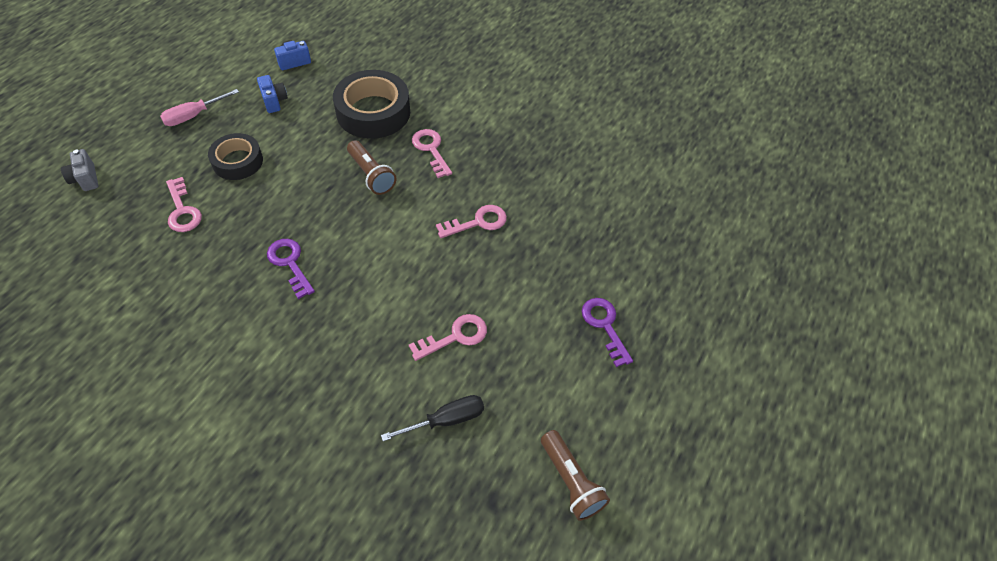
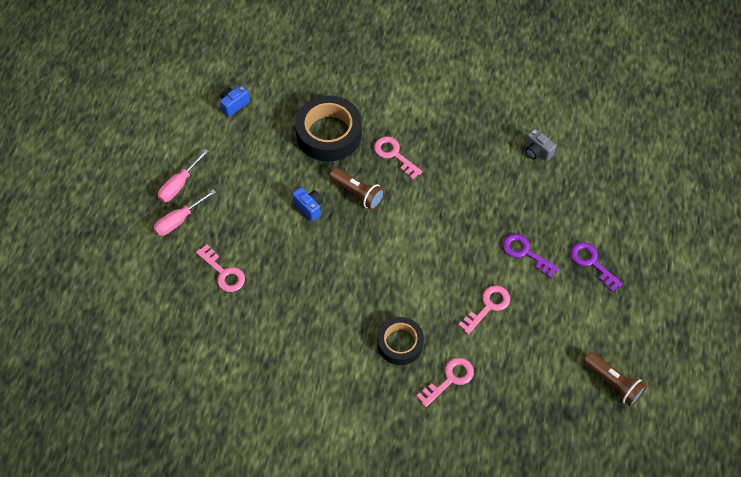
camera: 15 degrees left, 5 degrees up
(85, 179) = (126, 271): grey camera -> grey camera (537, 152)
(172, 147) = (179, 220): none -> pink screwdriver
(238, 161) = (242, 215): black tape -> black tape (400, 343)
(274, 101) = (239, 149): blue camera -> blue camera (309, 207)
(290, 263) = (334, 289): purple key -> purple key (525, 253)
(446, 420) = (510, 370): black screwdriver -> none
(478, 222) = (462, 208): pink key -> pink key (450, 379)

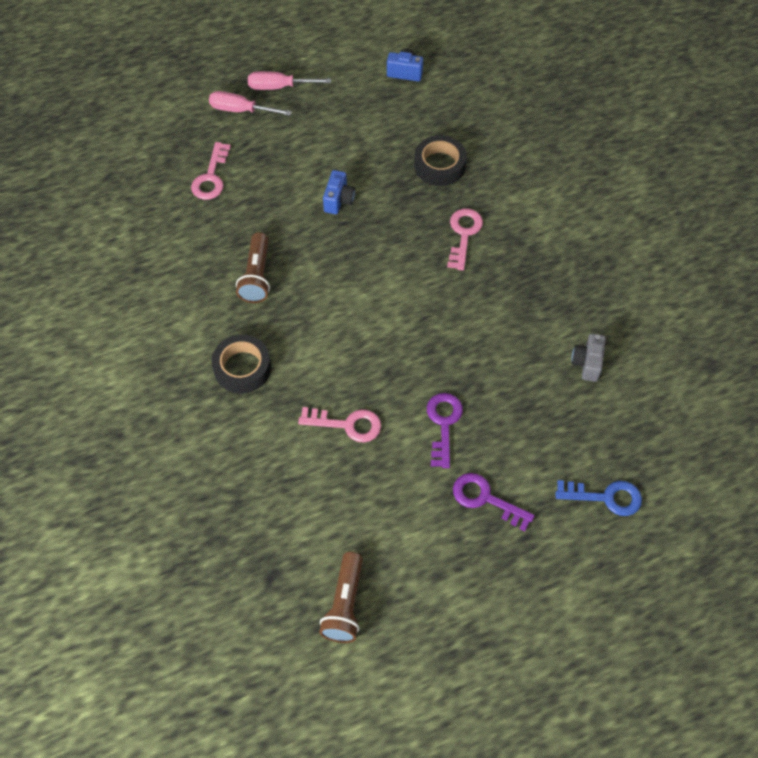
camera: 55 degrees right, 0 degrees up
(329, 134) = (439, 165): black tape -> black tape, size x0.63
(358, 193) = (389, 230): brown flashlight -> brown flashlight (257, 276)
(450, 379) = (233, 437): pink key -> none
(591, 263) = (485, 499): purple key -> purple key turned 75 degrees counterclockwise
(631, 201) = (606, 497): none -> blue key

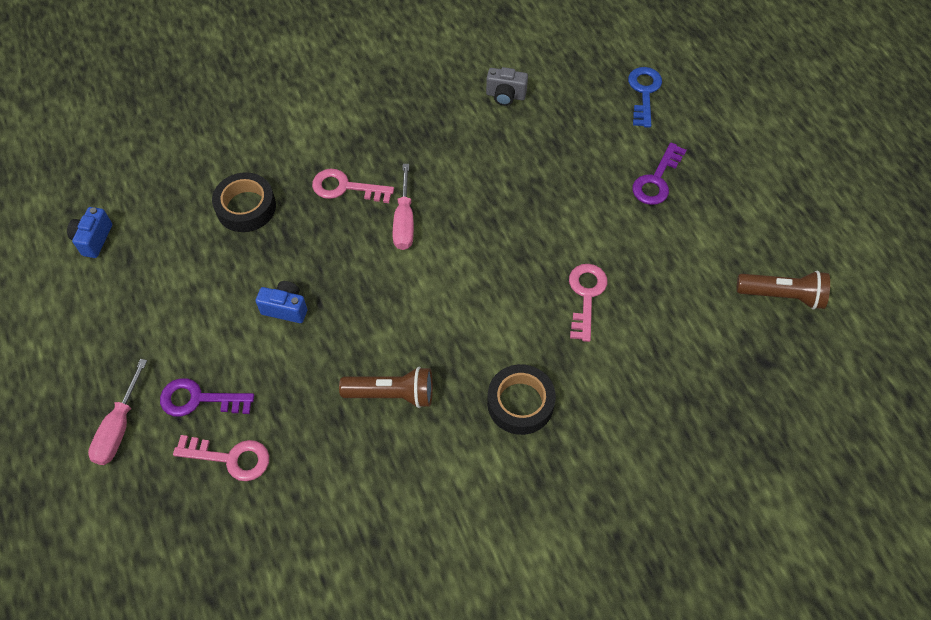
camera: 90 degrees left, 0 degrees up
(279, 87) = (86, 381): pink screwdriver -> pink screwdriver (404, 221)
(443, 424) = (579, 211): purple key -> purple key (198, 399)

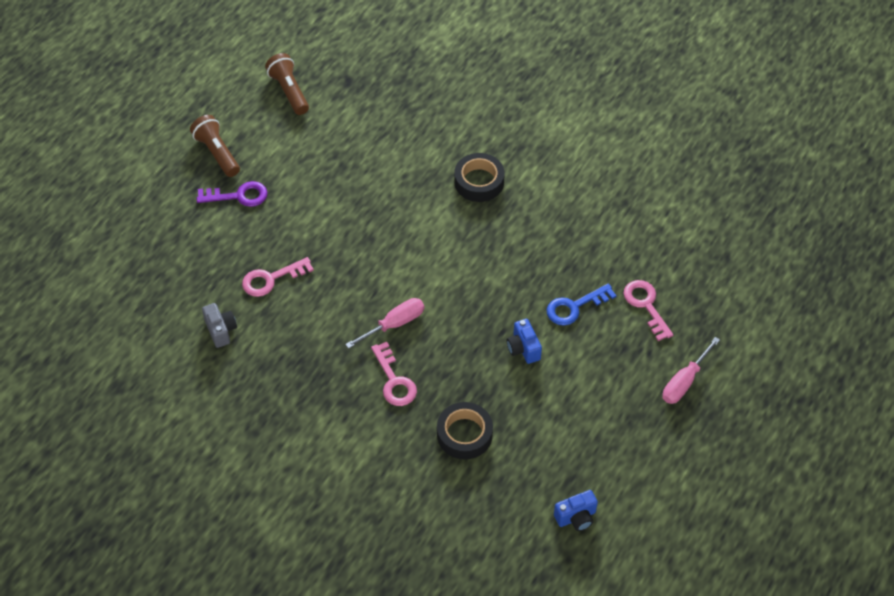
camera: 125 degrees left, 5 degrees down
(119, 427) = (684, 381): pink screwdriver -> pink screwdriver turned 150 degrees clockwise
(198, 399) = (627, 351): purple key -> none
(392, 394) = (530, 249): brown flashlight -> brown flashlight (217, 153)
(586, 295) = (371, 188): pink key -> pink key (271, 279)
(644, 92) = (152, 243): blue key -> blue key (574, 307)

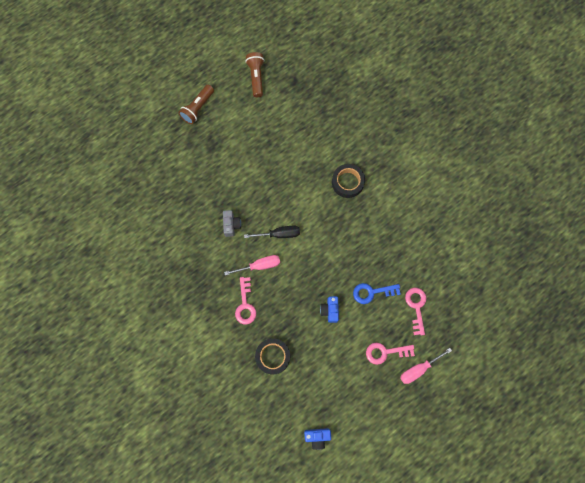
camera: 20 degrees right, 20 degrees up
(217, 153) = (198, 108): brown flashlight -> brown flashlight turned 135 degrees counterclockwise
(221, 330) = (157, 234): grey camera -> grey camera (231, 225)
(238, 196) = (200, 143): purple key -> none
(271, 279) = (198, 208): pink key -> pink key (385, 352)
(406, 275) = (279, 234): none -> black screwdriver

